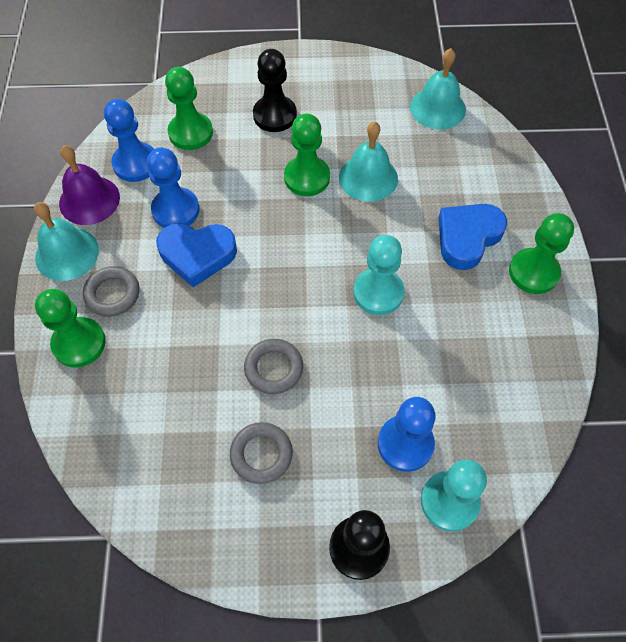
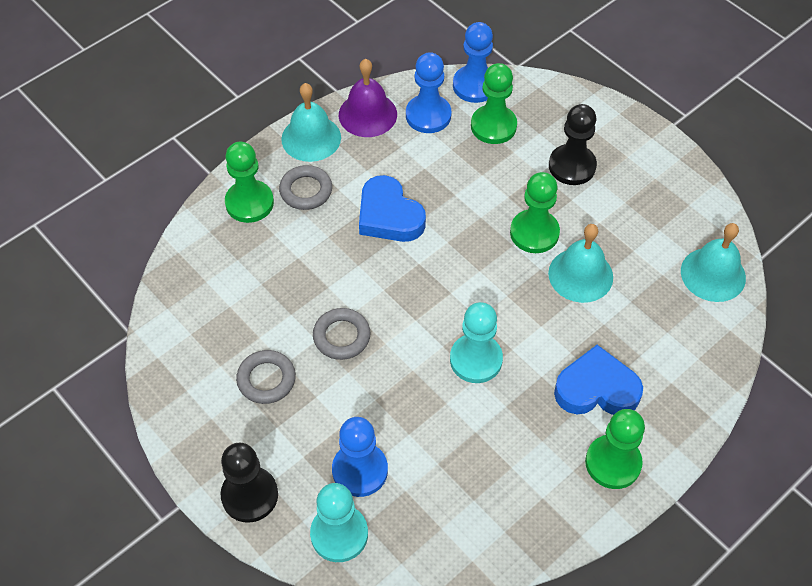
camera: 50 degrees right, 5 degrees down
(175, 210) = (414, 172): blue pawn -> blue pawn (475, 85)

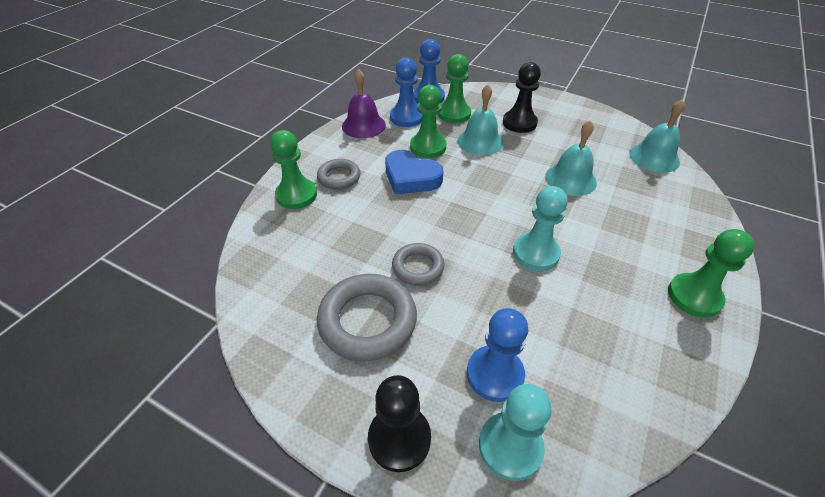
camera: 20 degrees left, 10 degrees down
(266, 379) = (367, 321): grey ring -> grey ring, size x1.71
(311, 138) = (328, 146): turquoise bell -> turquoise bell (480, 141)
(534, 233) = (521, 163): green pawn -> green pawn (428, 147)
(596, 389) = (638, 247): blue heart -> none

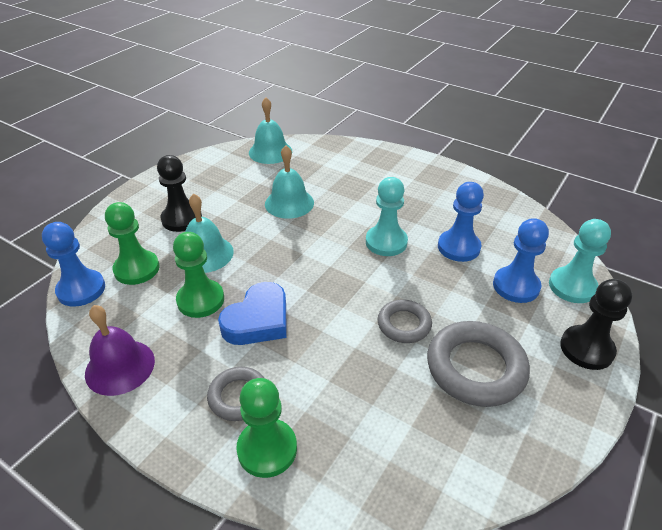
camera: 85 degrees left, 5 degrees down
(406, 117) = (122, 316): blue pawn -> blue pawn (458, 247)
(694, 296) = (430, 175): green pawn -> none

